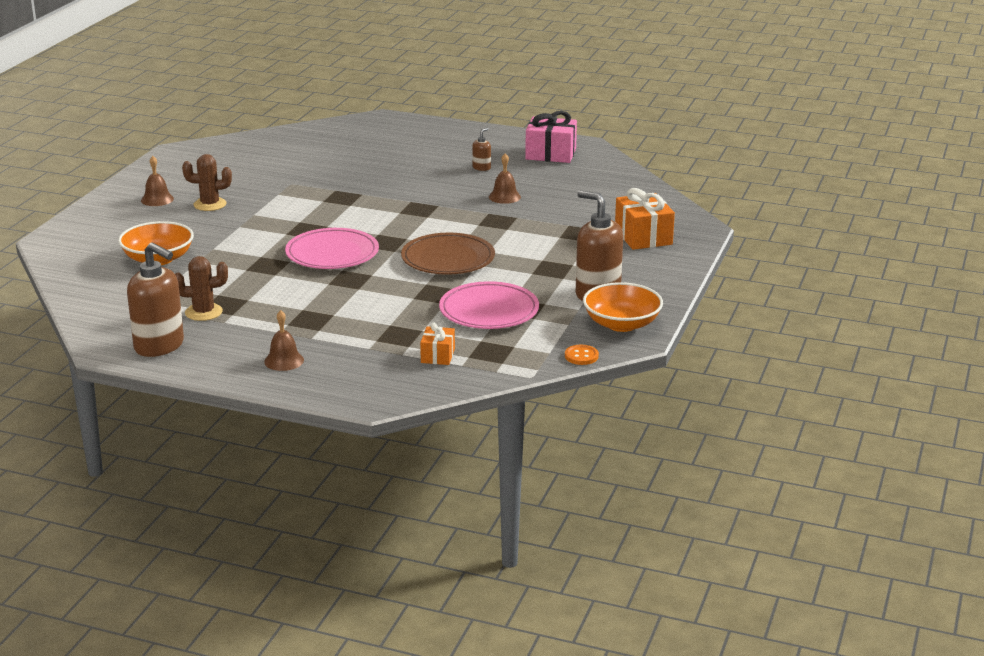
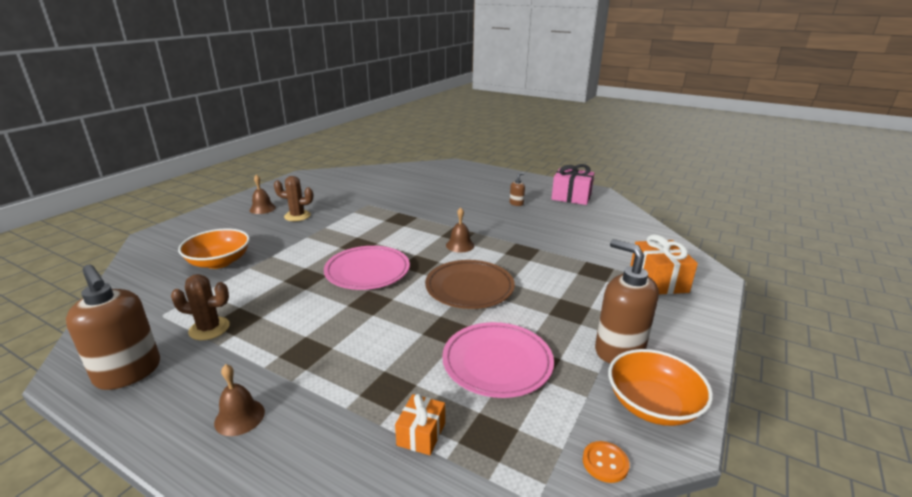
camera: 10 degrees right, 0 degrees up
(504, 197) = (531, 229): brown bell -> brown bell (460, 245)

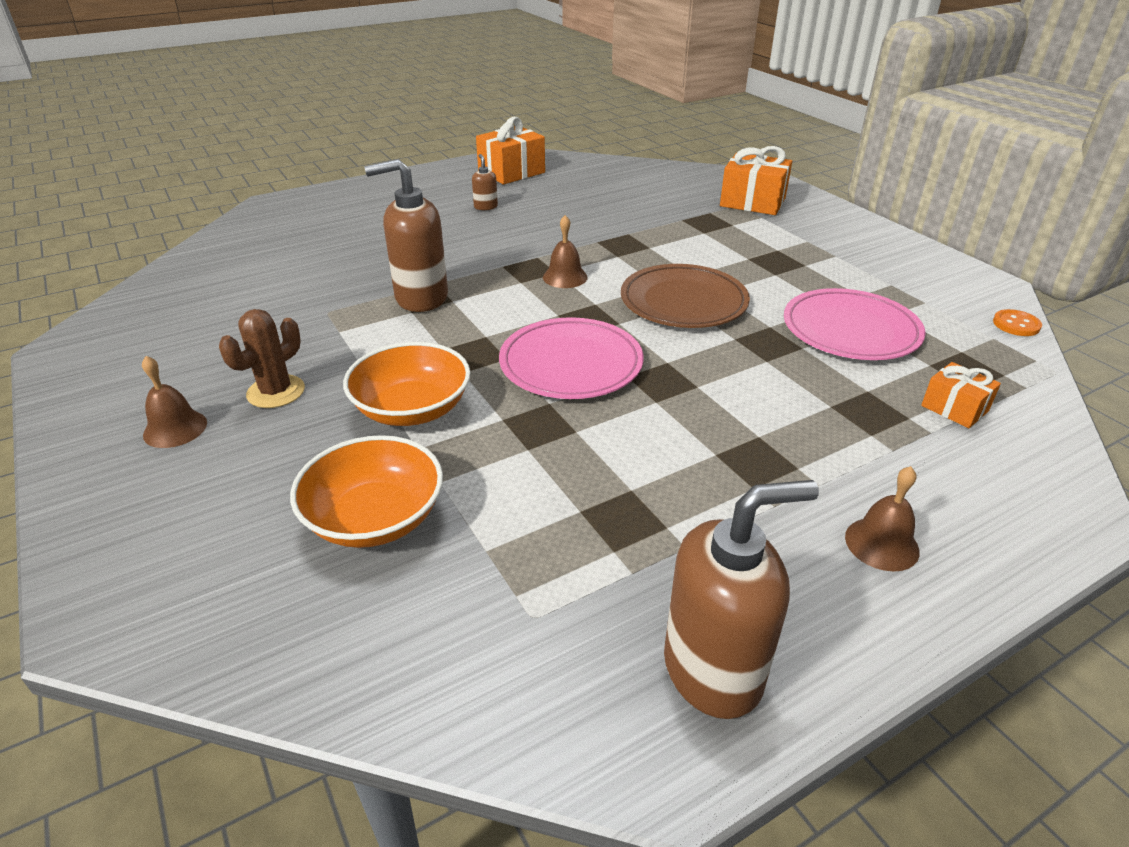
camera: 60 degrees left, 10 degrees up
(209, 329) = (629, 554): brown cactus -> none
(571, 197) = (511, 172): pink gift -> orange gift
(618, 350) = (861, 263): brown soap dispenser -> brown soap dispenser (421, 298)
(652, 405) = (947, 278): orange bowl -> orange bowl (412, 409)

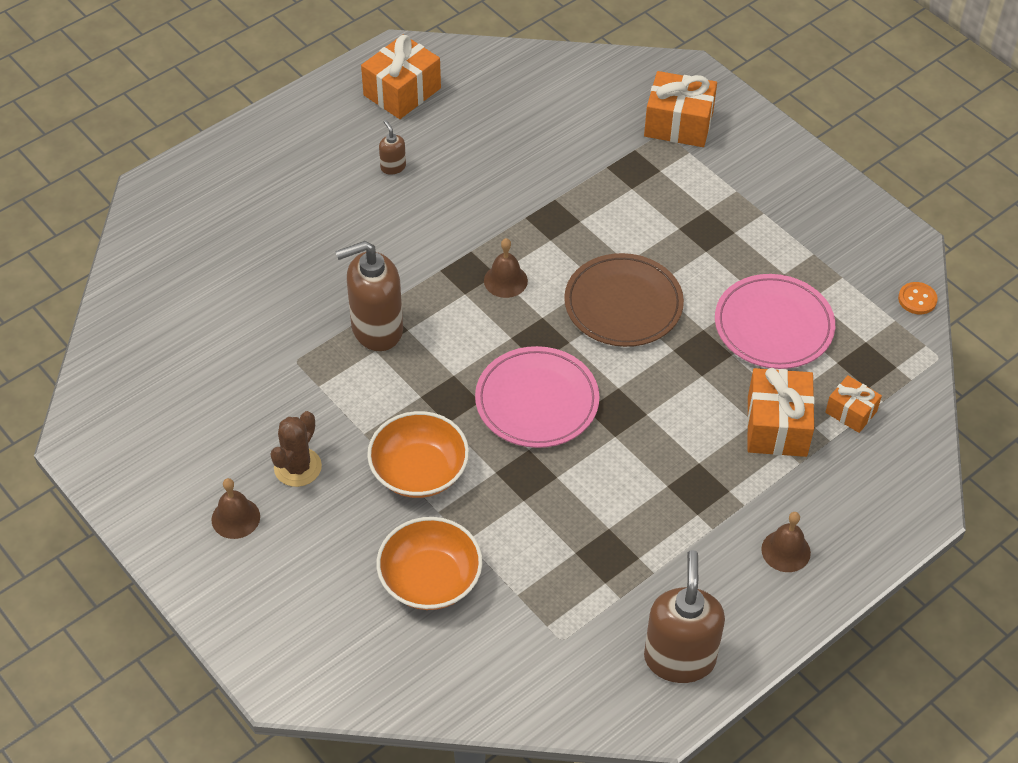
camera: 10 degrees left, 15 degrees up
(713, 670) = (679, 658): brown soap dispenser -> brown soap dispenser turned 60 degrees counterclockwise
(860, 412) = (777, 426): none -> orange gift

